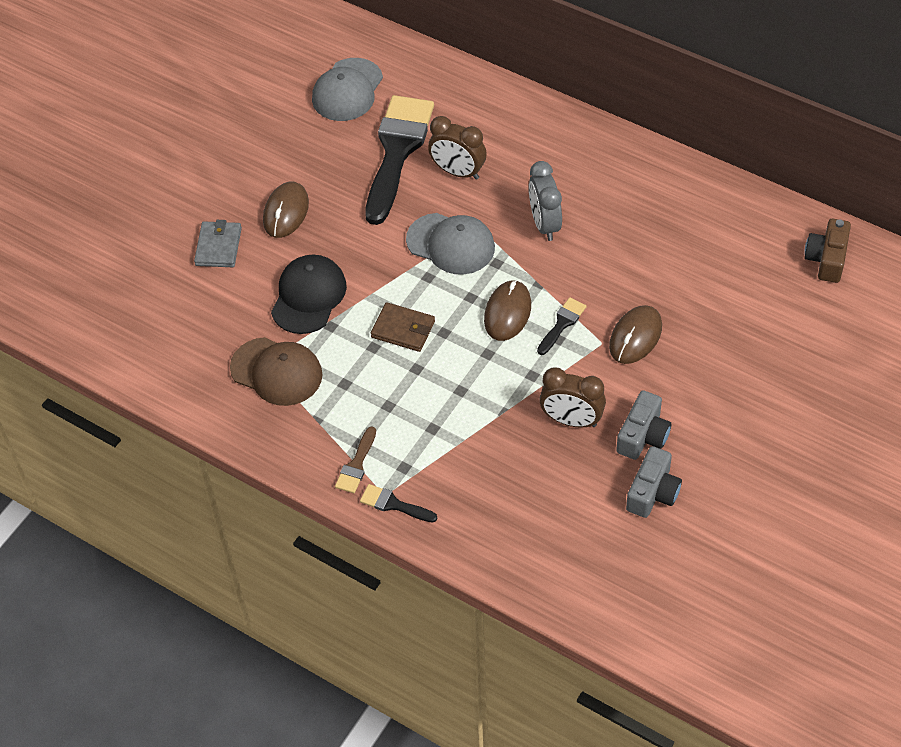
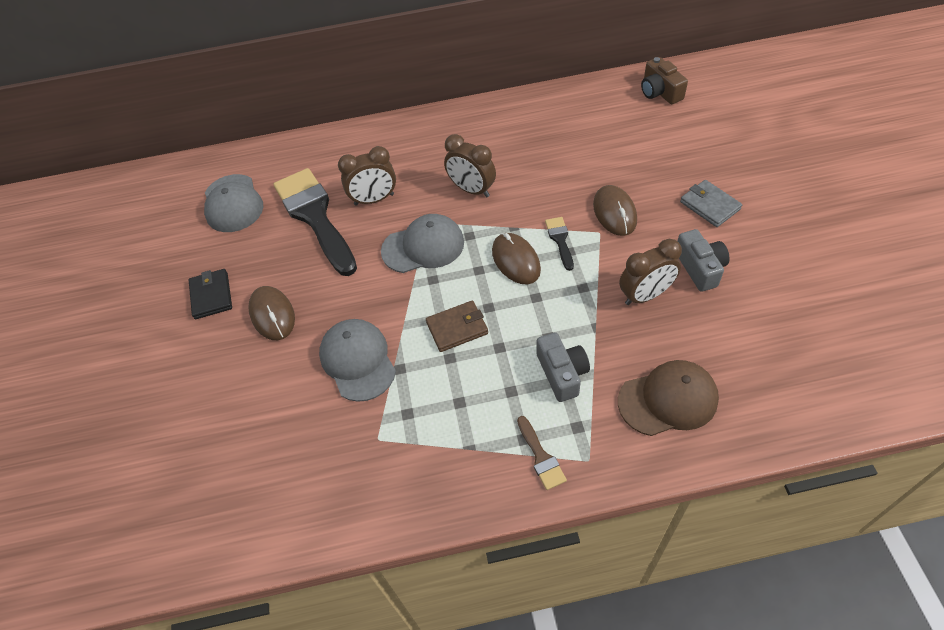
camera: 40 degrees left, 0 degrees up
(218, 247) = (242, 380): grey wallet -> grey wallet (710, 205)
(258, 162) = (211, 296): none -> black wallet
(276, 372) = (395, 438): brown cap -> brown cap (668, 400)
(308, 296) = (358, 360): black cap -> grey cap
(393, 504) = (605, 462): black brush -> none
(544, 224) = (472, 190): grey clock -> brown clock
(653, 492) = (754, 298): grey camera -> grey camera (562, 373)

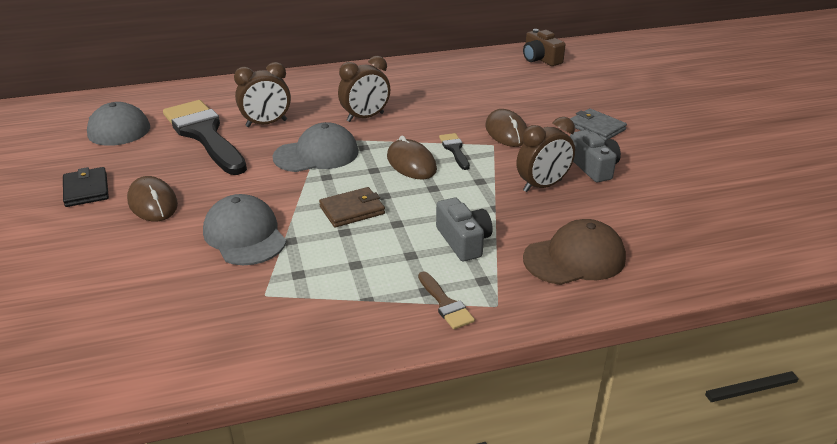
camera: 10 degrees left, 20 degrees down
(472, 190) = (365, 117): brown clock -> brown clock turned 60 degrees counterclockwise

